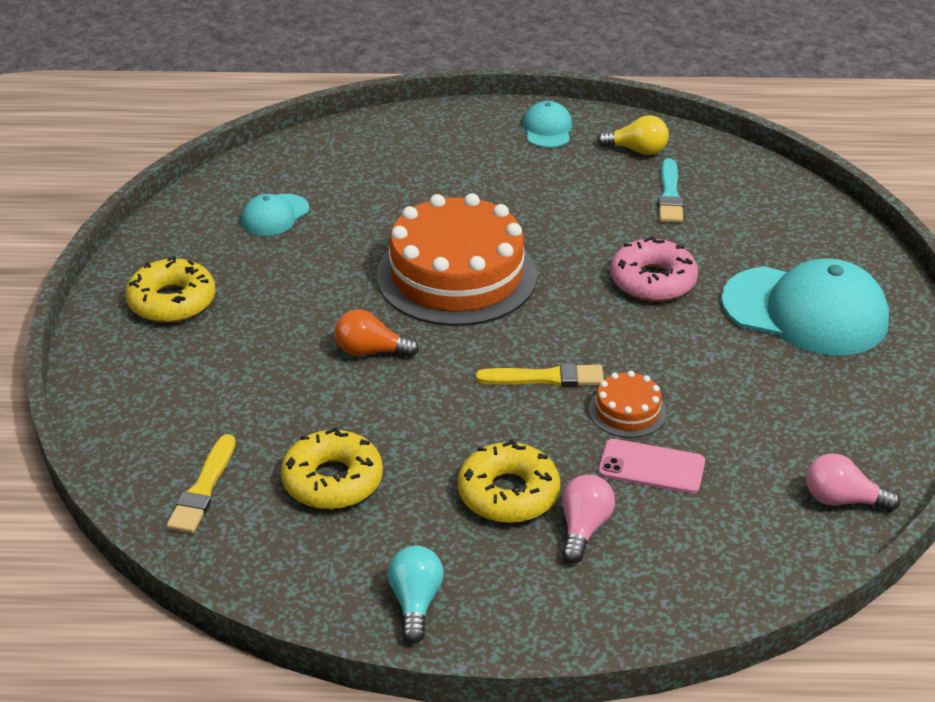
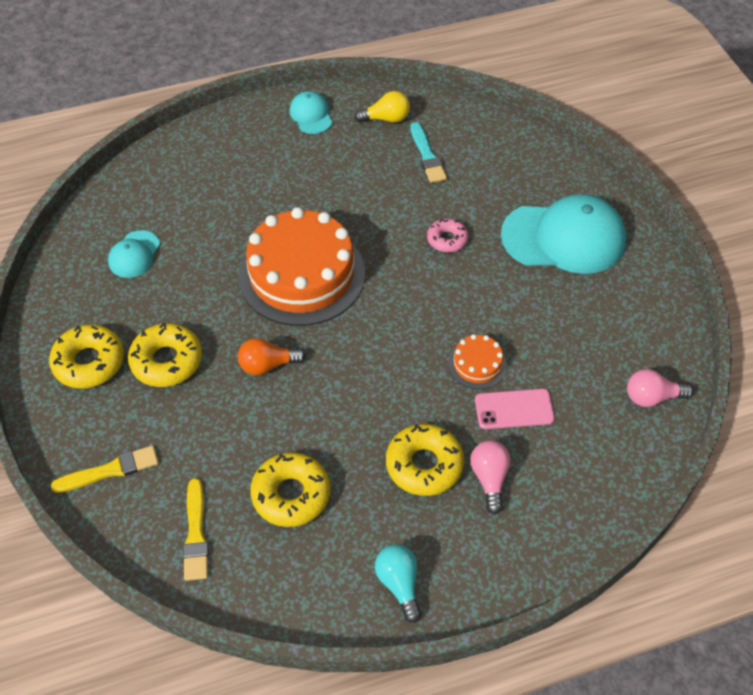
camera: 20 degrees left, 15 degrees up
(258, 320) = (167, 361): none -> yellow donut
(545, 378) = (407, 352): yellow brush -> yellow brush (110, 470)
(652, 281) = (447, 239): pink donut -> pink donut, size x0.62

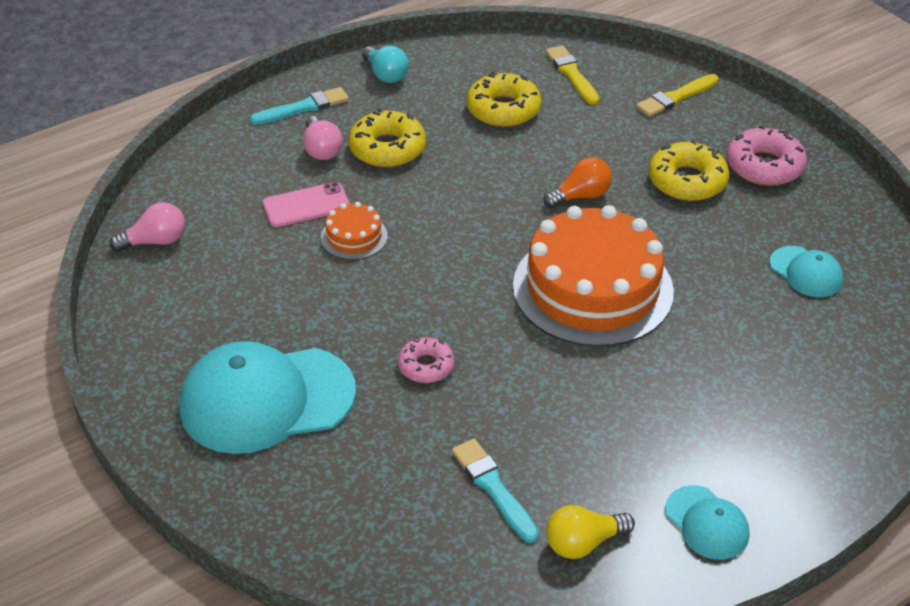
camera: 165 degrees right, 10 degrees down
(89, 362) = (764, 166): yellow donut -> pink donut
(134, 254) = (806, 272): turquoise cap -> turquoise cap turned 135 degrees clockwise
(500, 549) = (303, 107): none -> turquoise brush

